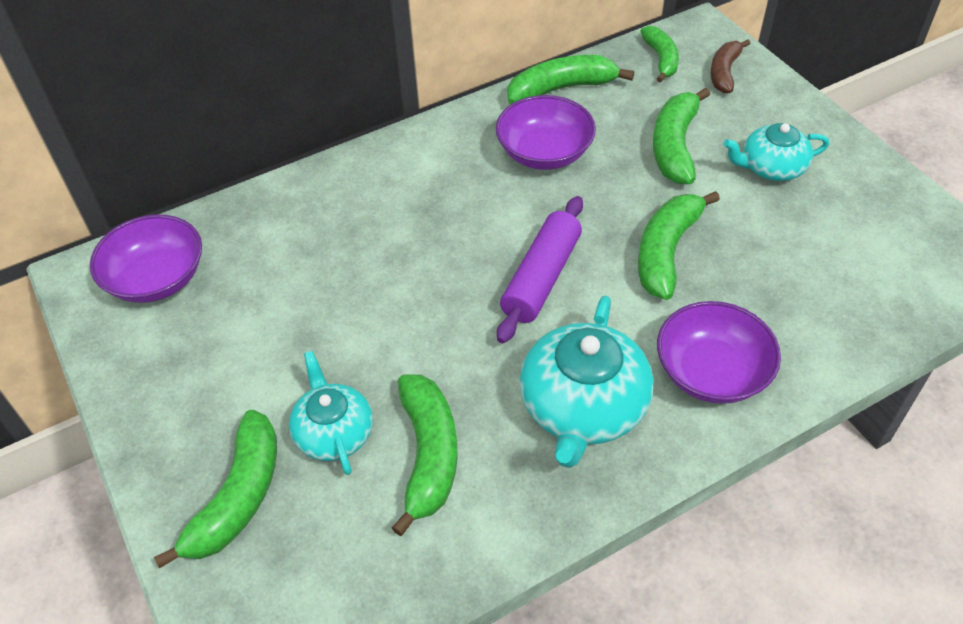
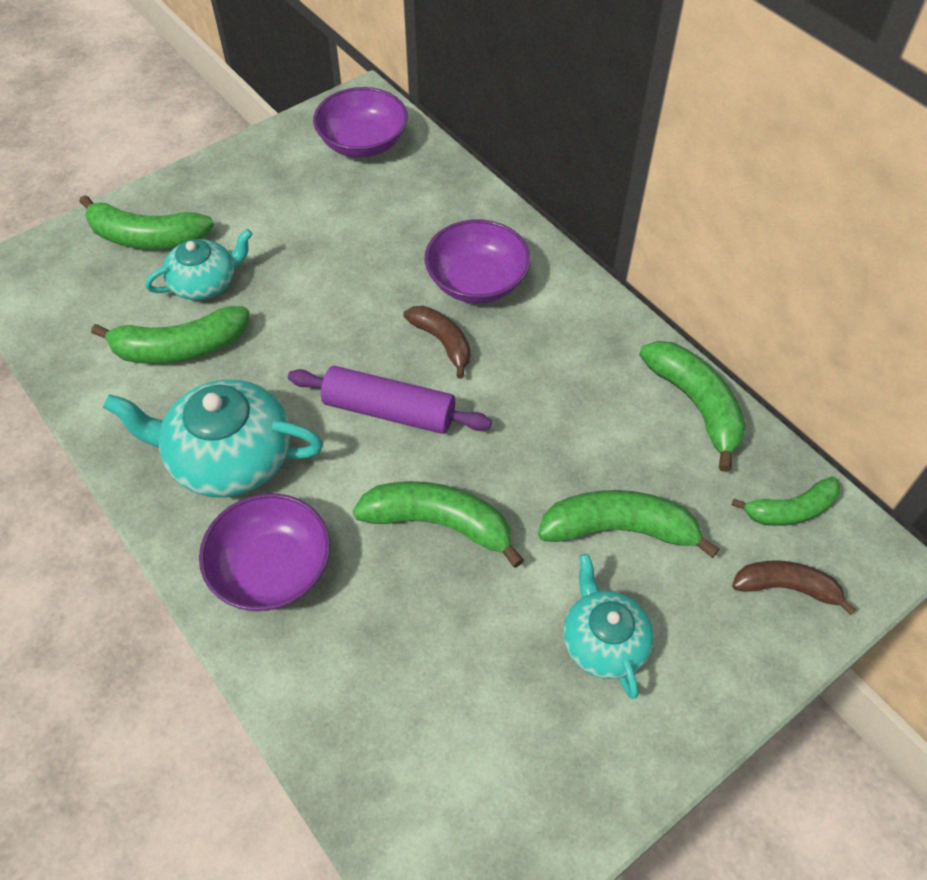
camera: 80 degrees right, 5 degrees up
(465, 234) = (442, 342): none -> brown banana
(544, 153) = (578, 398): purple bowl -> purple bowl (477, 282)

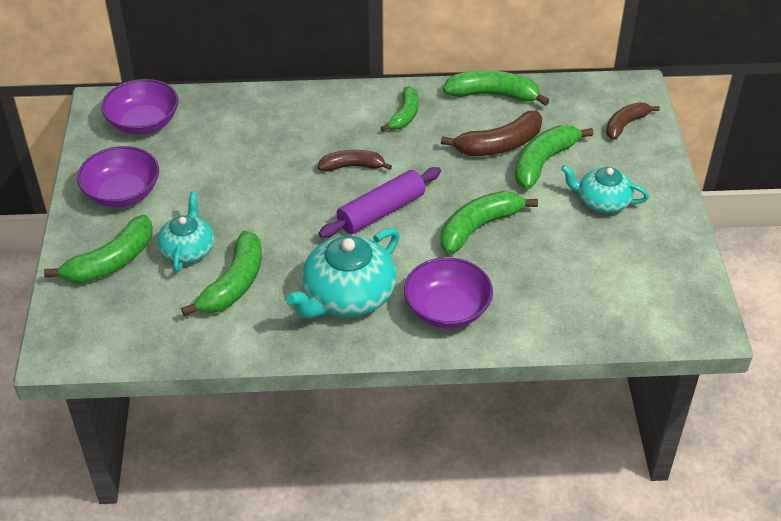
camera: 55 degrees left, 10 degrees down
(477, 282) = (321, 131): purple bowl -> purple bowl (122, 193)
(608, 463) = (499, 145): none -> brown banana
(790, 510) = (585, 99): green banana -> green banana (404, 115)

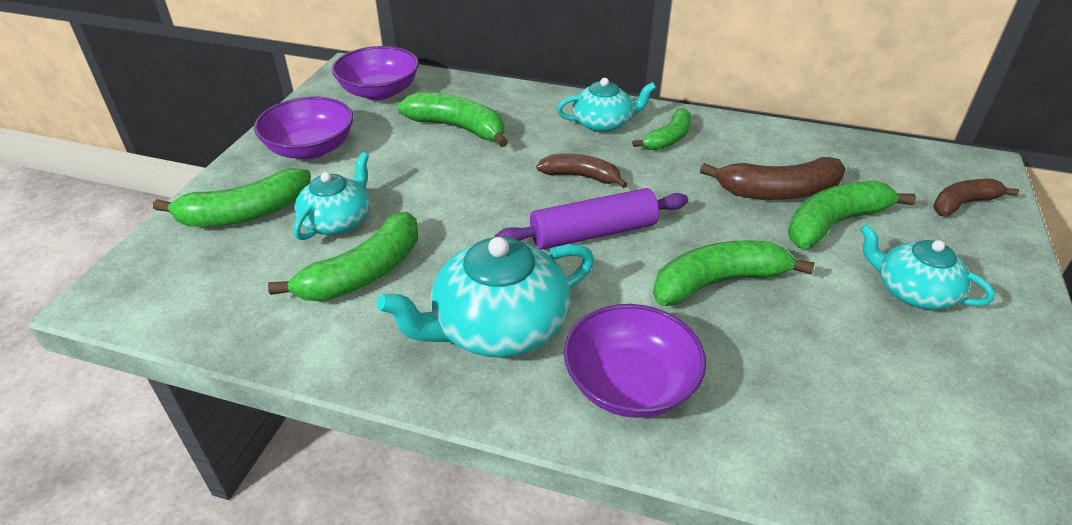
camera: 20 degrees right, 5 degrees down
(348, 112) = (603, 123): none -> turquoise teapot
(493, 95) = (786, 139): green banana -> green banana (458, 128)

